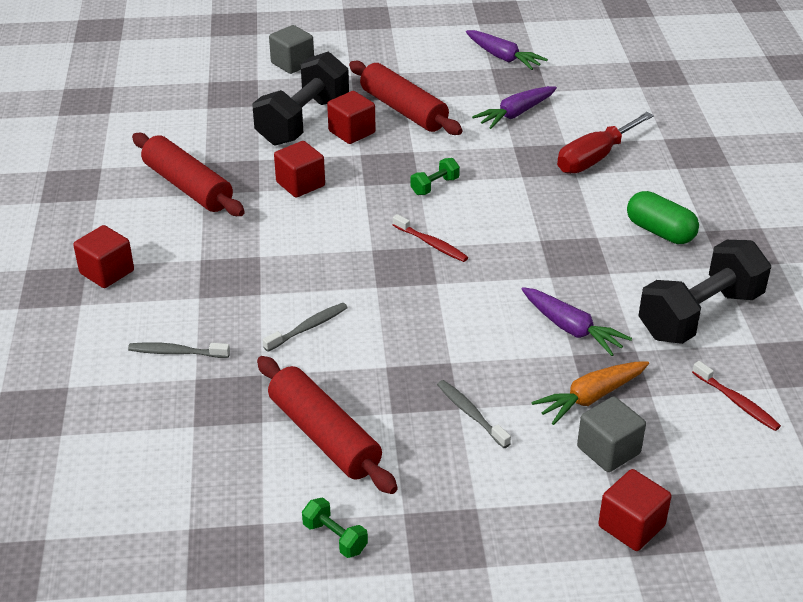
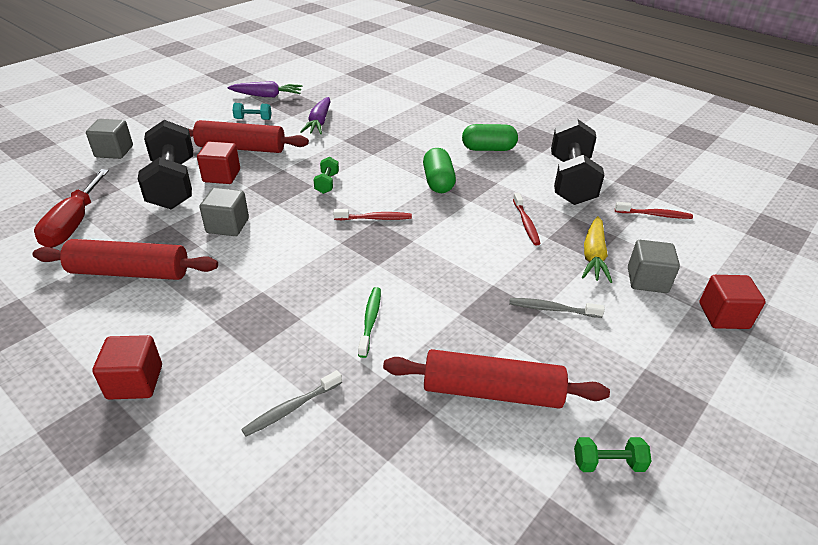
camera: 45 degrees left, 0 degrees up
(300, 184) = (227, 226): red cube -> grey cube
(308, 327) = (370, 320): grey toothbrush -> green toothbrush
(454, 81) = (253, 119): none -> turquoise dumbbell
(546, 240) = (438, 182): none -> green capsule
(572, 329) = (526, 223): purple carrot -> red toothbrush
(590, 398) = (593, 256): orange carrot -> yellow carrot
(594, 158) = (399, 127): red screwdriver -> red screwdriver (74, 224)

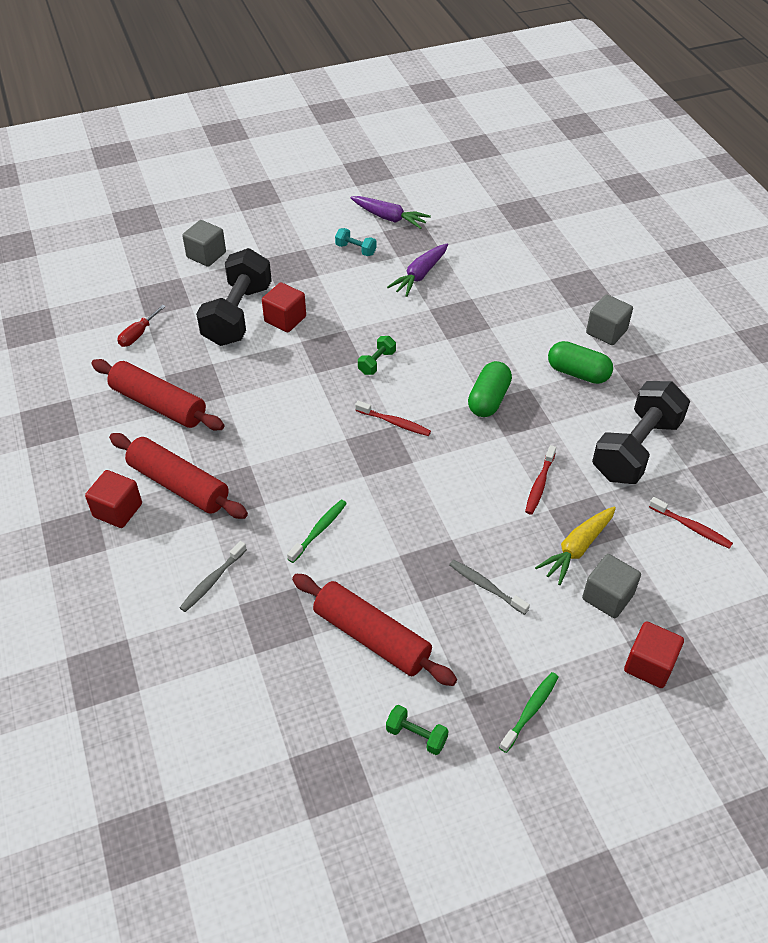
camera: 30 degrees right, 10 degrees up
(74, 224) = (138, 334): red screwdriver -> red screwdriver, size x0.55
(227, 226) = (259, 382): grey cube -> grey cube (606, 332)
(241, 148) = (322, 287): red rolling pin -> red rolling pin (179, 485)
(291, 408) = (212, 581): grey toothbrush -> grey toothbrush turned 45 degrees counterclockwise
(678, 392) = (530, 710): none -> green toothbrush

